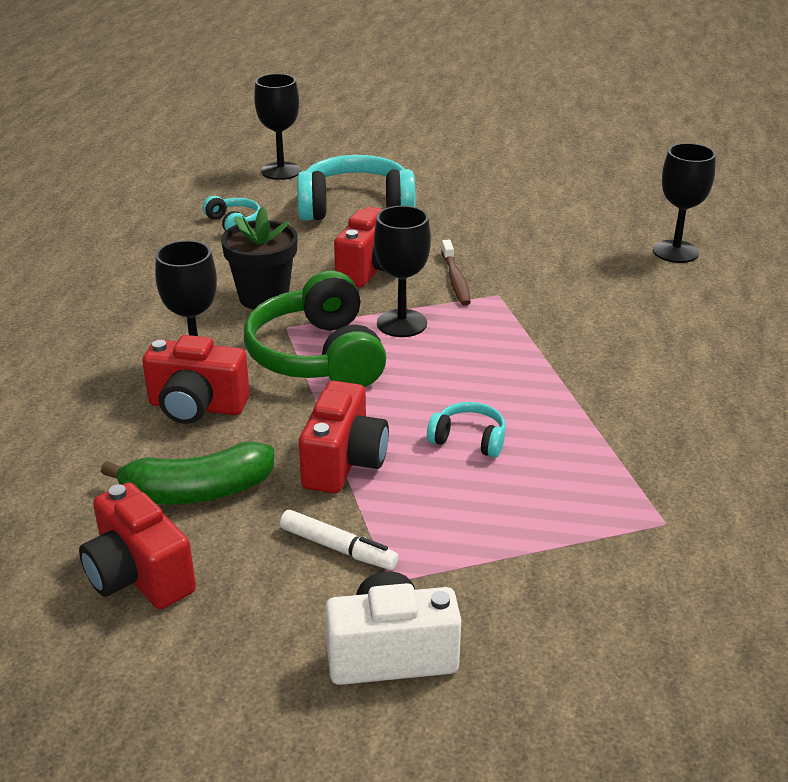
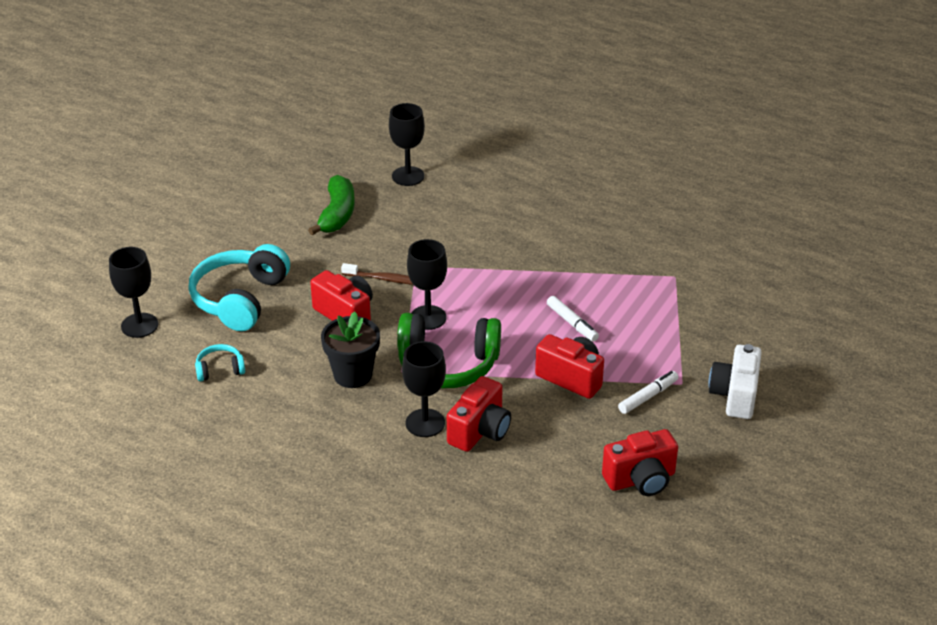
camera: 70 degrees left, 5 degrees up
(197, 492) = (572, 444): green banana -> green banana (337, 214)
(469, 439) = (572, 323): turquoise headphones -> white marker

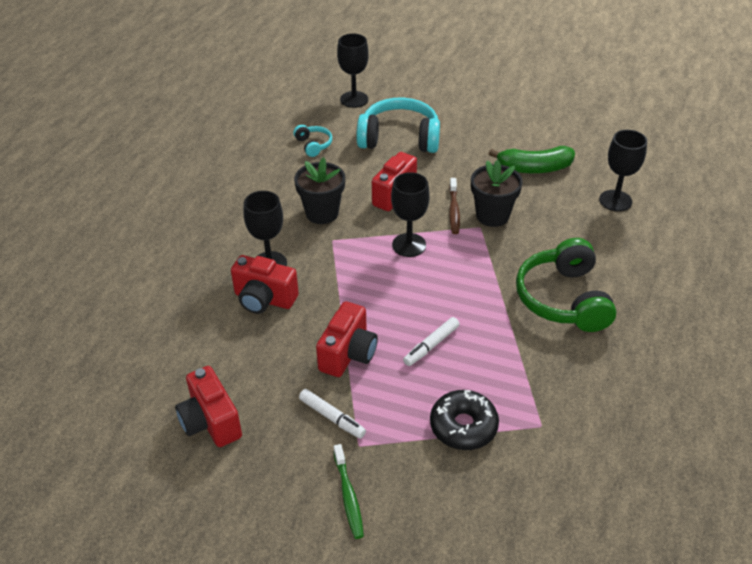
camera: 80 degrees right, 5 degrees up
(402, 255) = (492, 215): none -> black flower pot
(447, 364) = (348, 266): green headphones -> green headphones (563, 299)
(669, 319) = (463, 426): none -> black donut
(735, 395) = (348, 496): white camera -> green toothbrush

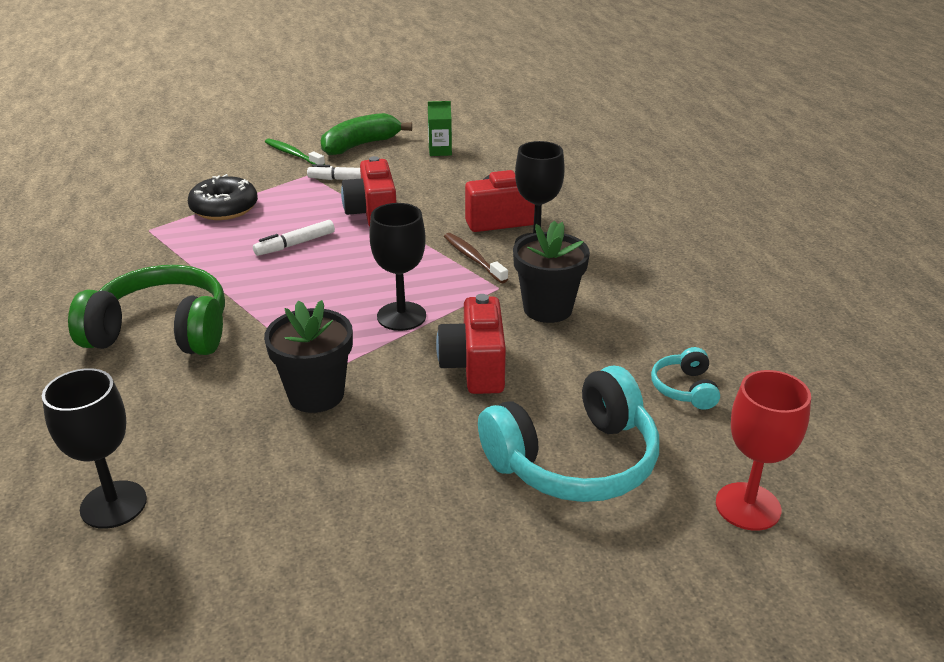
camera: 145 degrees right, 10 degrees down
(210, 422) = (440, 151): red camera -> green carton
(313, 145) = (684, 388): turquoise headphones -> turquoise headphones turned 60 degrees clockwise
(354, 99) = (748, 506): black goblet -> red goblet
(431, 345) = (295, 244): white marker -> white marker turned 135 degrees counterclockwise
(454, 211) = (378, 379): brown toothbrush -> brown toothbrush (473, 258)
(534, 168) = (292, 507): green banana -> green banana (360, 145)
(563, 299) = (162, 331): green headphones -> green headphones turned 45 degrees counterclockwise

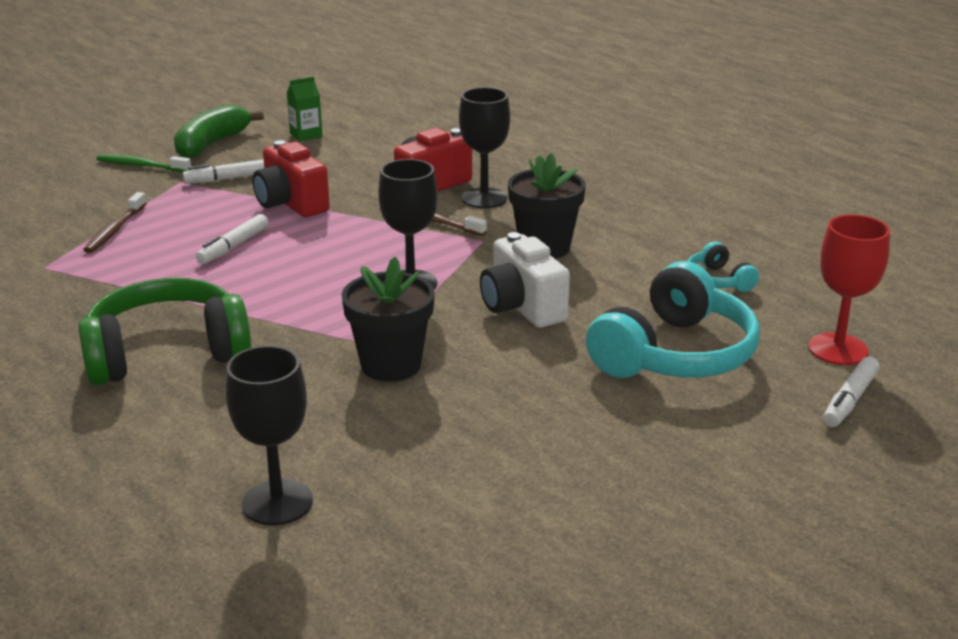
camera: 25 degrees left, 5 degrees down
(224, 208) = (115, 230): black donut -> brown toothbrush
(475, 367) = (521, 307): red camera -> white camera
(712, 573) = (850, 400): none -> white marker

